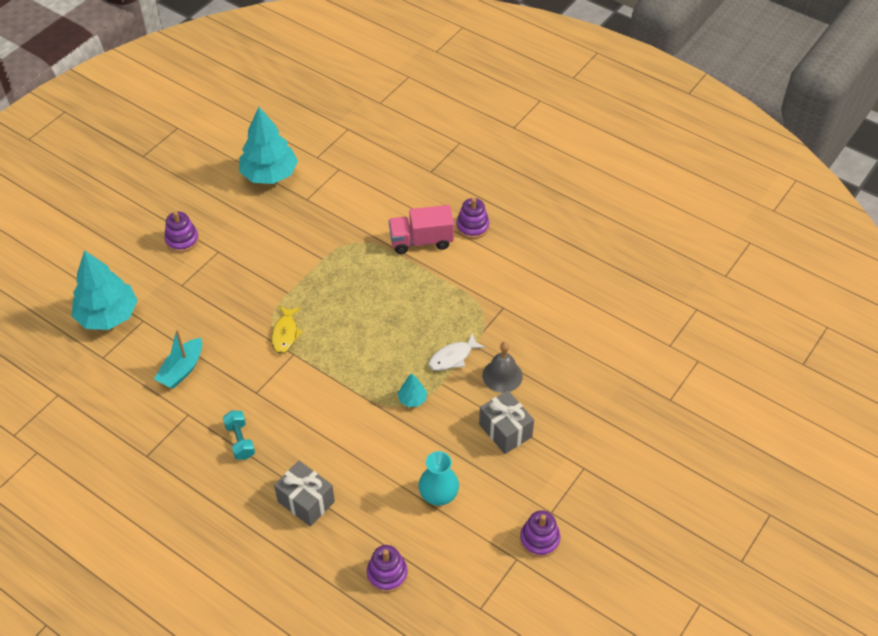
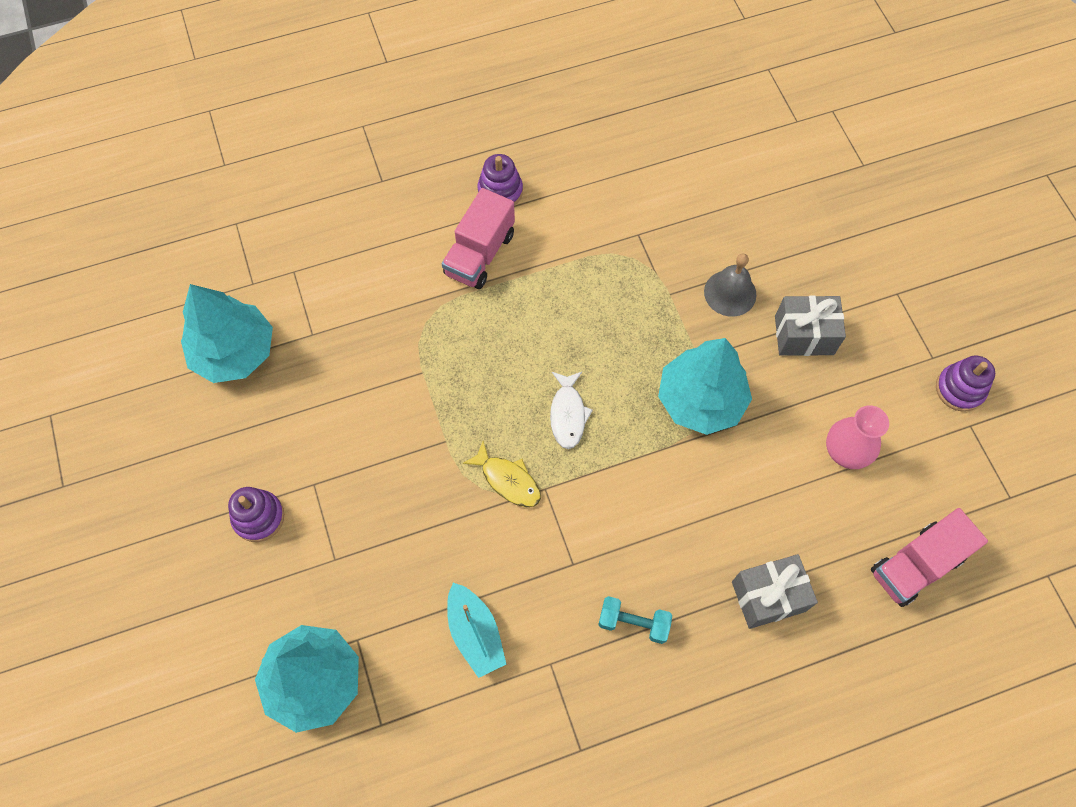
camera: 55 degrees left, 15 degrees up
(387, 574) = (916, 565): purple stacking toy -> pink truck
(412, 399) = (700, 400): turquoise tree -> turquoise tree, size x2.29
(438, 495) = (846, 451): turquoise vase -> pink vase
(453, 357) = (671, 325): white fish -> white fish (568, 414)

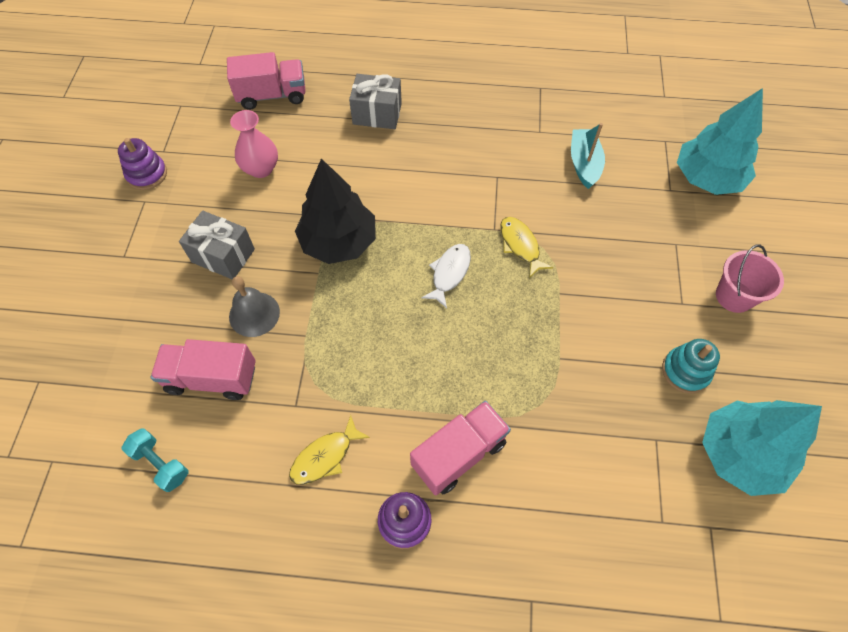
camera: 155 degrees left, 5 degrees down
(258, 517) = (734, 296): purple stacking toy -> pink bucket
(297, 409) = (685, 371): none -> turquoise stacking toy
(588, 208) = (325, 456): none -> yellow fish
(633, 623) = (473, 132): turquoise dumbbell -> turquoise dumbbell (161, 463)
(700, 400) = (339, 242): turquoise tree -> black tree
(724, 225) = (212, 378): none -> pink truck

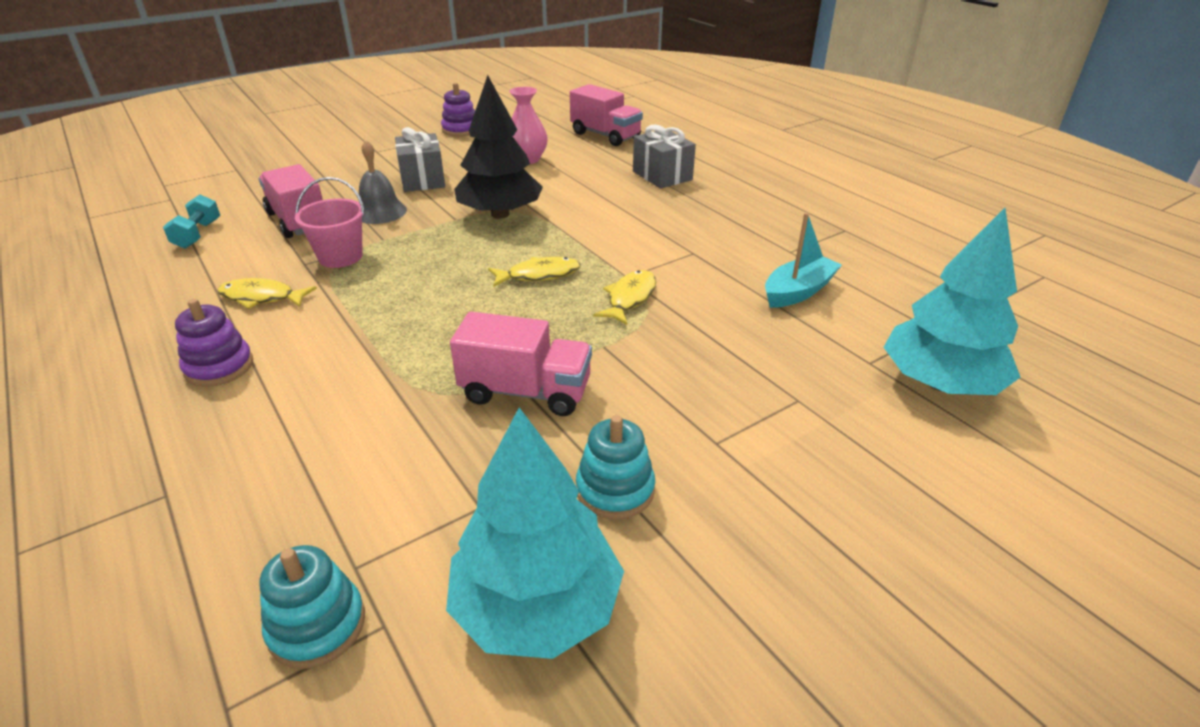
camera: 50 degrees right, 25 degrees down
(449, 273) = (539, 275): white fish -> yellow fish
(459, 454) = (326, 366): pink truck -> pink truck (526, 392)
(692, 558) = (317, 625): none -> turquoise stacking toy
(734, 296) = (795, 486): pink bucket -> pink bucket (340, 257)

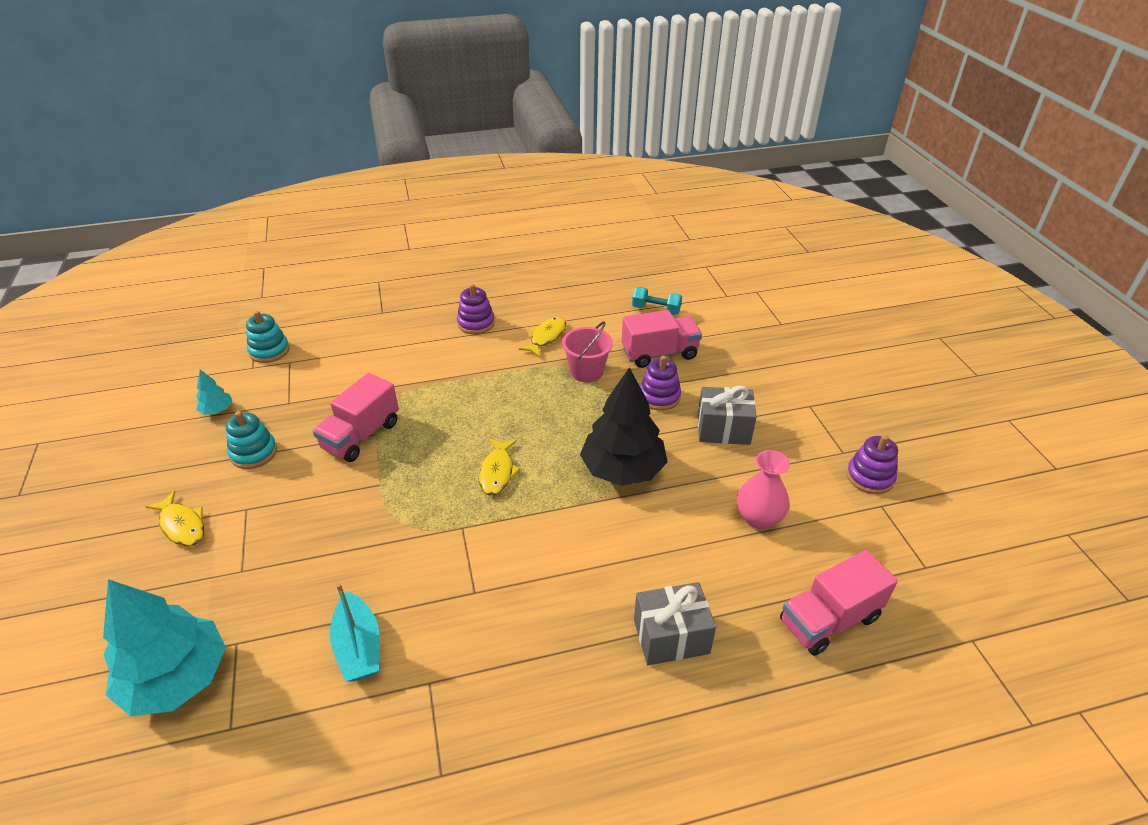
camera: 110 degrees right, 5 degrees up
(380, 212) = (659, 397): grey bell -> purple stacking toy
(536, 607) = (217, 410): turquoise tree -> turquoise tree, size x0.44
(629, 298) = (428, 518): yellow fish -> yellow fish (182, 525)

